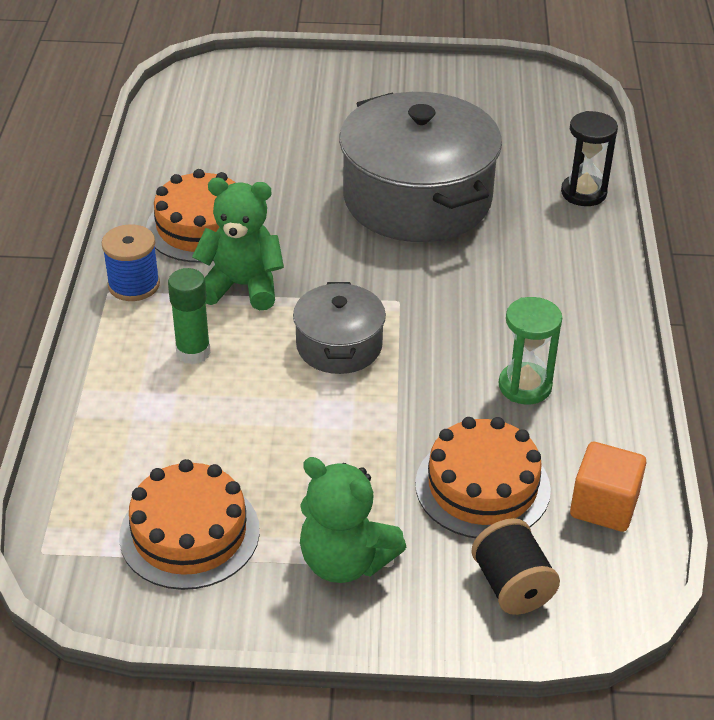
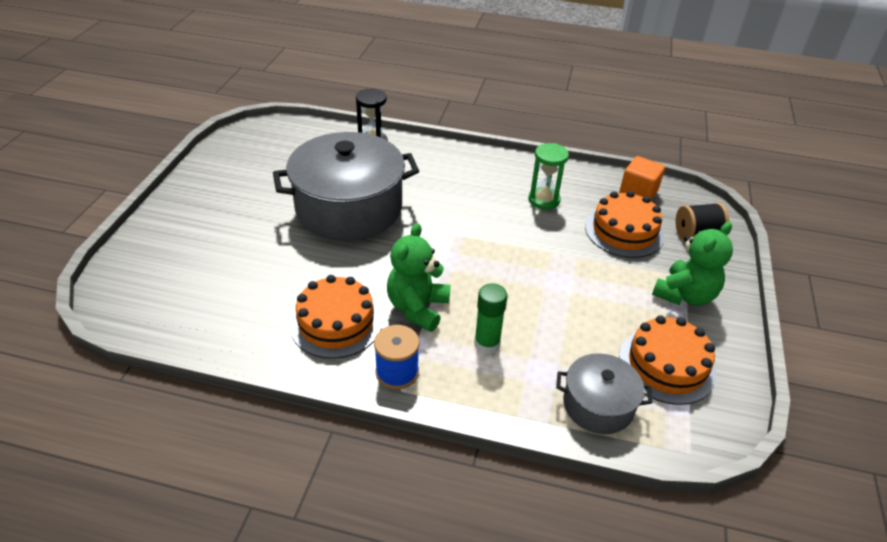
camera: 80 degrees left, 0 degrees up
(339, 345) = (494, 268): grey pot -> grey pot (598, 405)

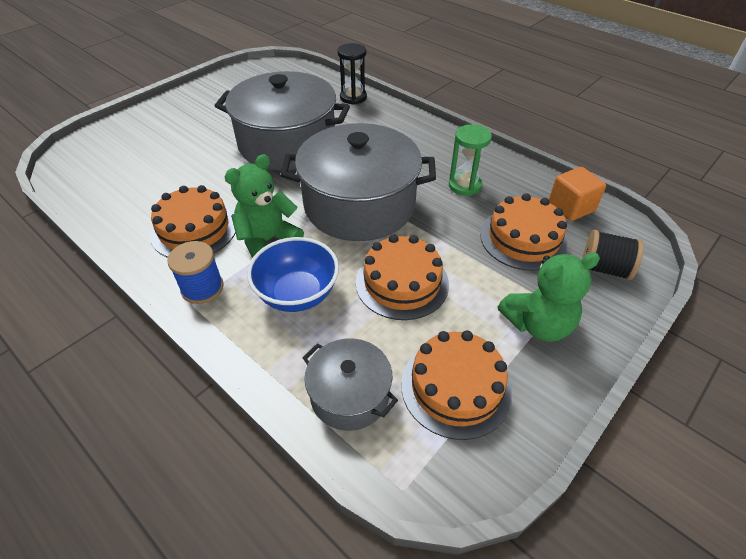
camera: 30 degrees right, 5 degrees up
(470, 246) = (359, 205): none -> grey pot
(487, 344) = (297, 294): green glue stick -> blue bowl
(563, 301) = (402, 283): none -> orange cake

